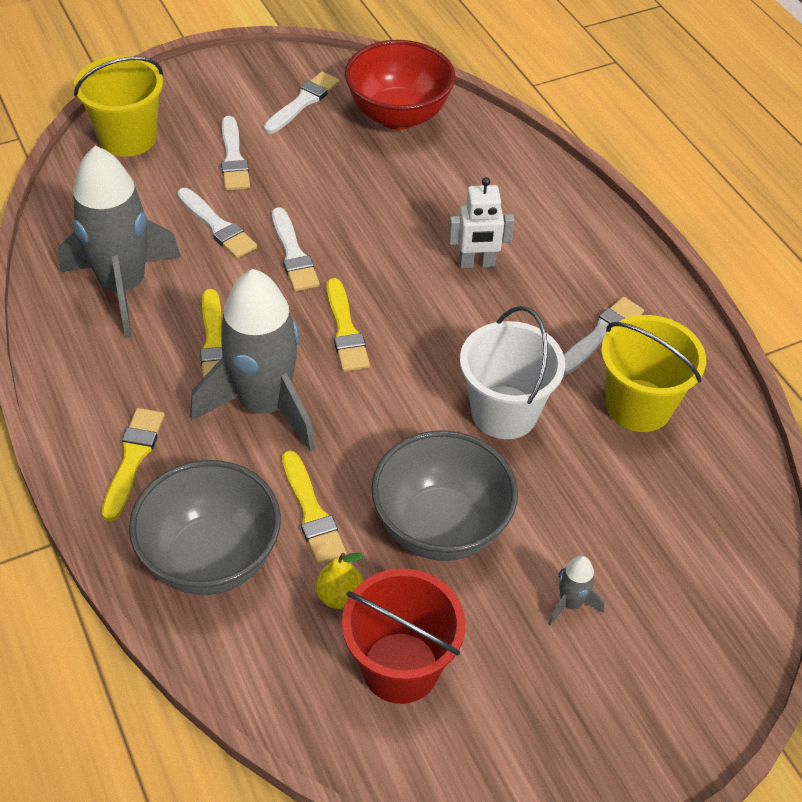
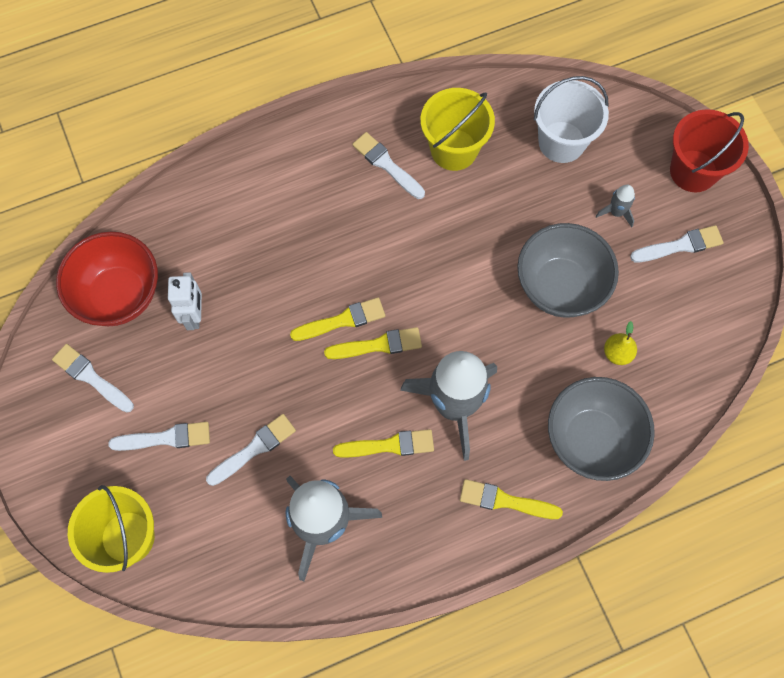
camera: 85 degrees left, 20 degrees up
(293, 254) = (291, 385): white brush -> white brush (680, 245)
(312, 512) = (550, 371): yellow brush -> yellow brush (342, 320)
(400, 667) = (668, 317): red bucket -> red bucket (693, 171)
(476, 263) = (308, 244): white robot -> white robot (194, 315)
(504, 412) = (460, 237): white bucket -> white bucket (561, 142)

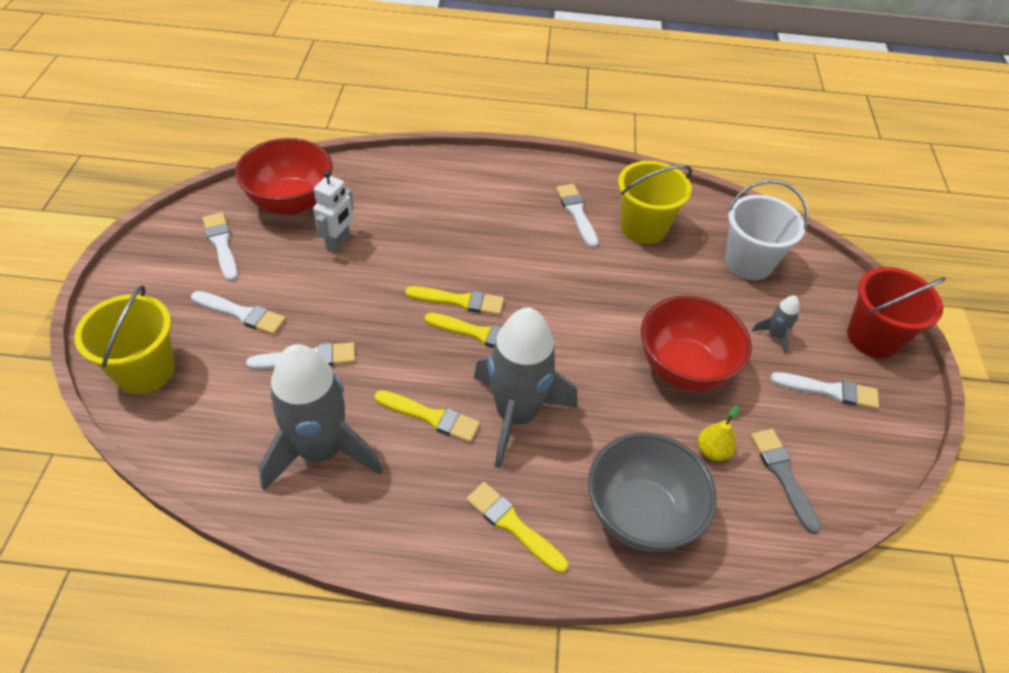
camera: 25 degrees right, 20 degrees down
(560, 286) = (683, 368): grey bowl -> red bowl
(677, 345) = (783, 475): none -> grey brush

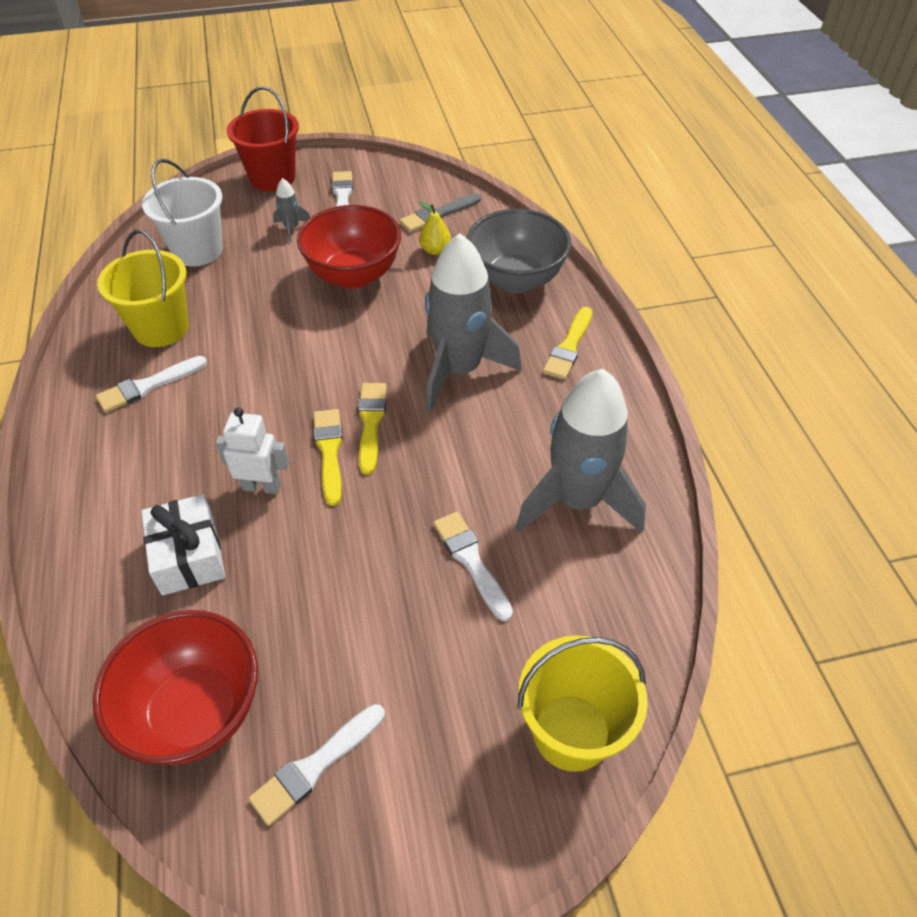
camera: 105 degrees left, 0 degrees up
(241, 314) = (435, 666): white brush -> none
(338, 241) = (265, 611): white robot -> white robot (262, 486)
(404, 214) = (189, 555): none -> white gift
(431, 417) = (493, 429): yellow brush -> none

